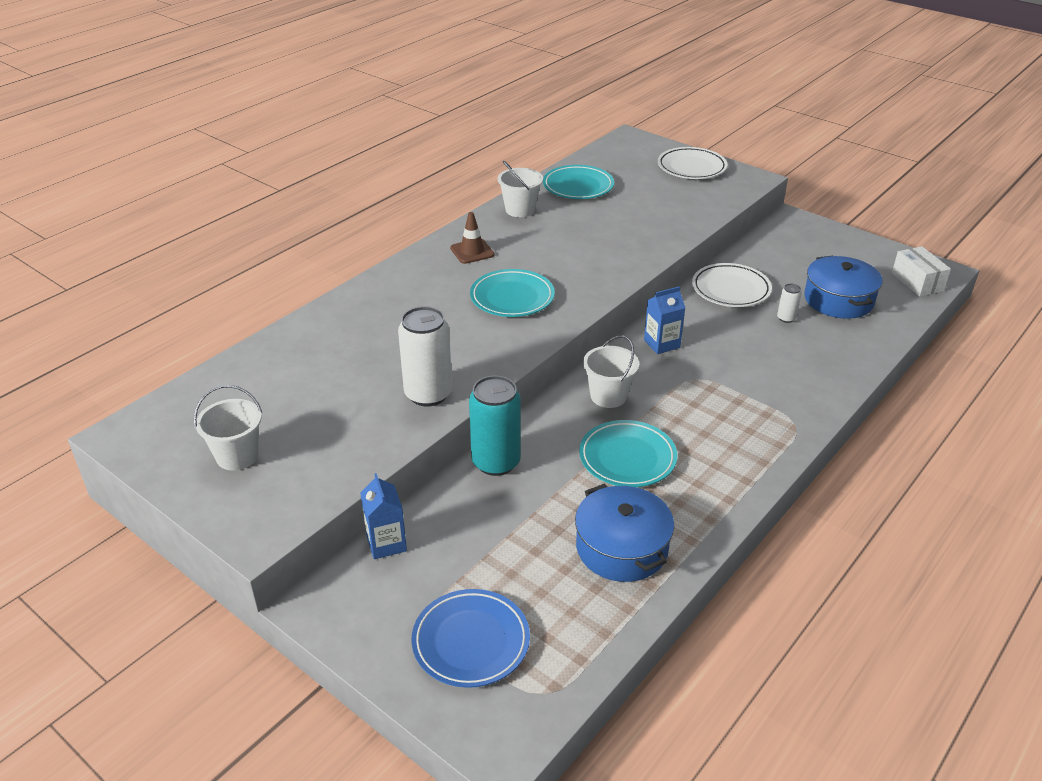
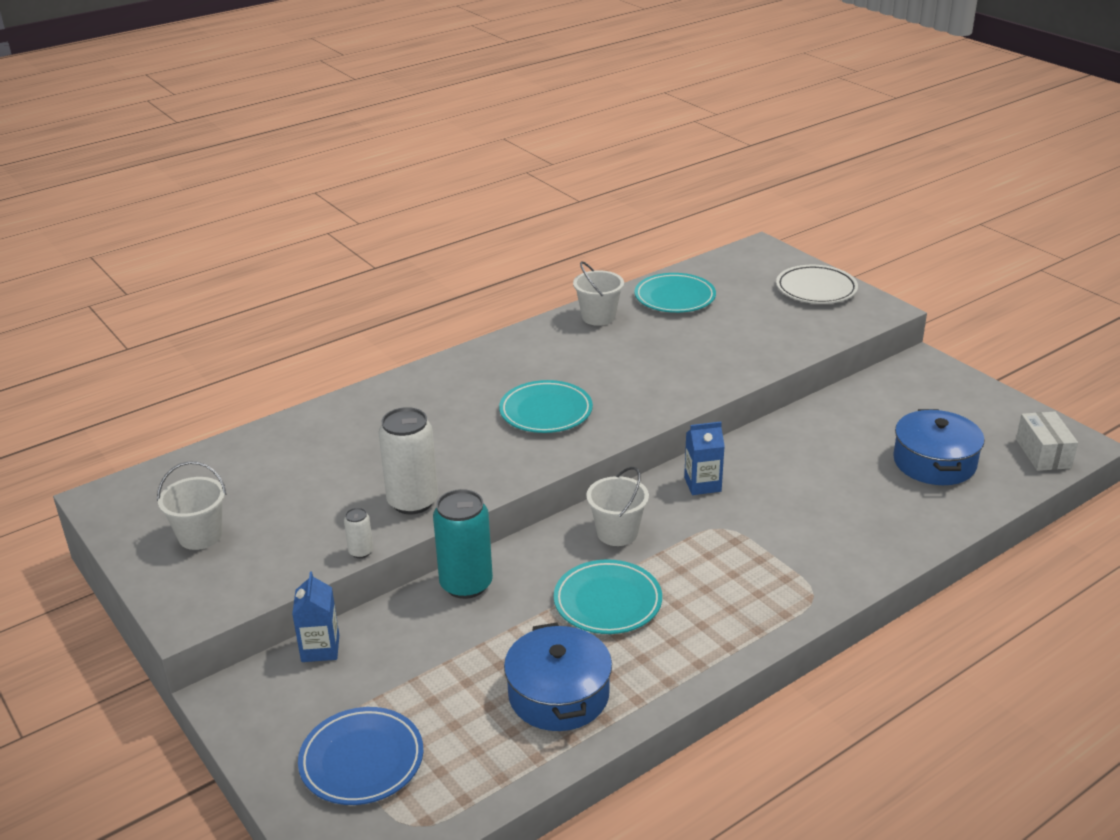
camera: 15 degrees right, 5 degrees down
(472, 251) = (525, 357): brown traffic cone -> none
(730, 289) = (810, 434): white plate -> none
(786, 318) = (861, 475): white can -> white can (361, 552)

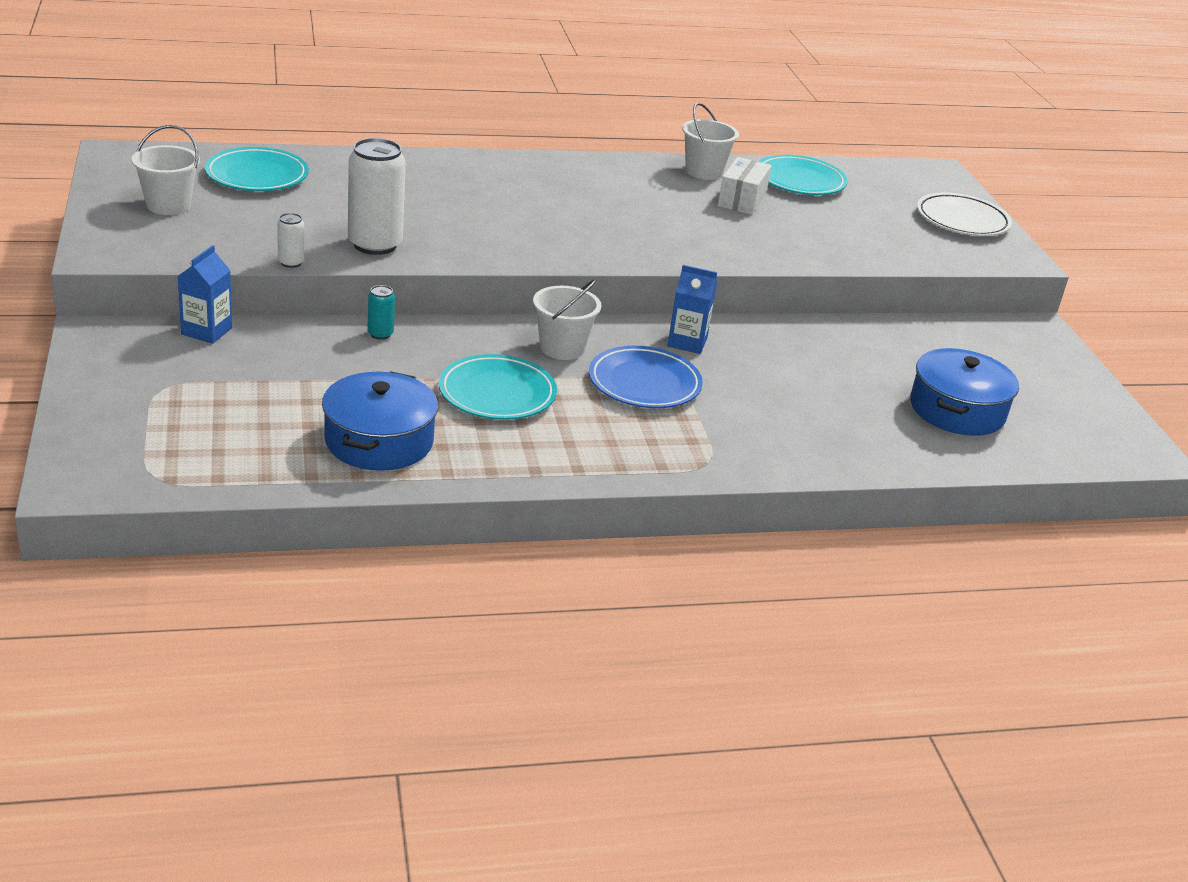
camera: 20 degrees right, 0 degrees up
(362, 760) = (160, 418): blue plate -> blue plate (644, 383)
(466, 584) = (380, 334): turquoise can -> turquoise can, size x0.46
(546, 412) = (571, 223): turquoise plate -> turquoise plate (257, 176)
(1043, 453) = (1092, 445): white box -> white box (742, 200)

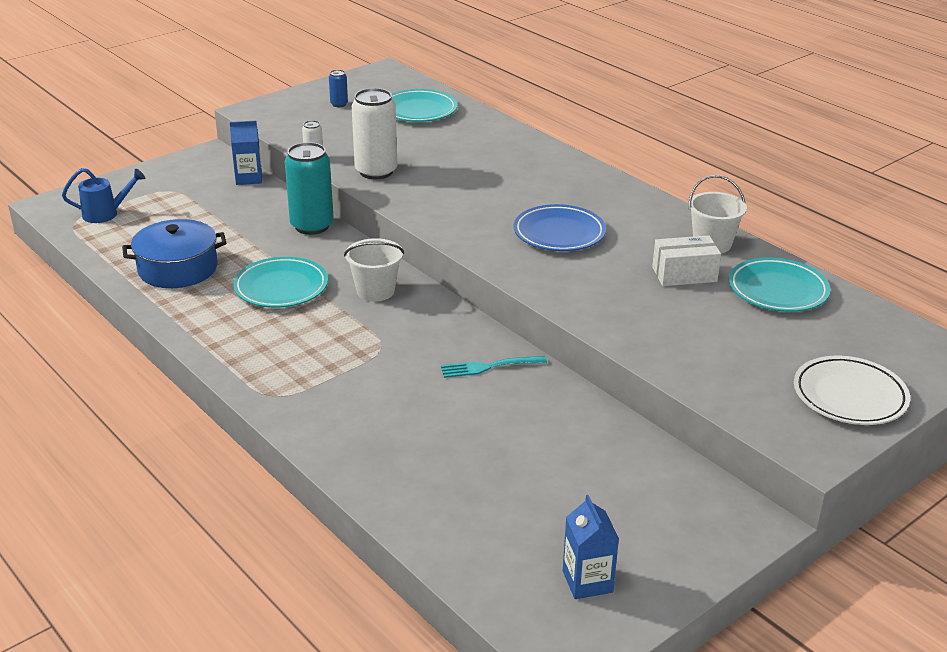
camera: 65 degrees right, 0 degrees up
(165, 449) = (106, 214): none -> blue watering can
(168, 205) = (339, 104): white bucket -> blue can
(380, 334) = (312, 226): turquoise can -> turquoise can, size x2.17
(644, 383) = (363, 337): blue plate -> blue plate (559, 233)
(687, 342) = (452, 337): blue carton -> blue carton (587, 581)
(752, 344) = (489, 366): none -> turquoise fork
(957, 410) = (507, 503): blue pot -> none

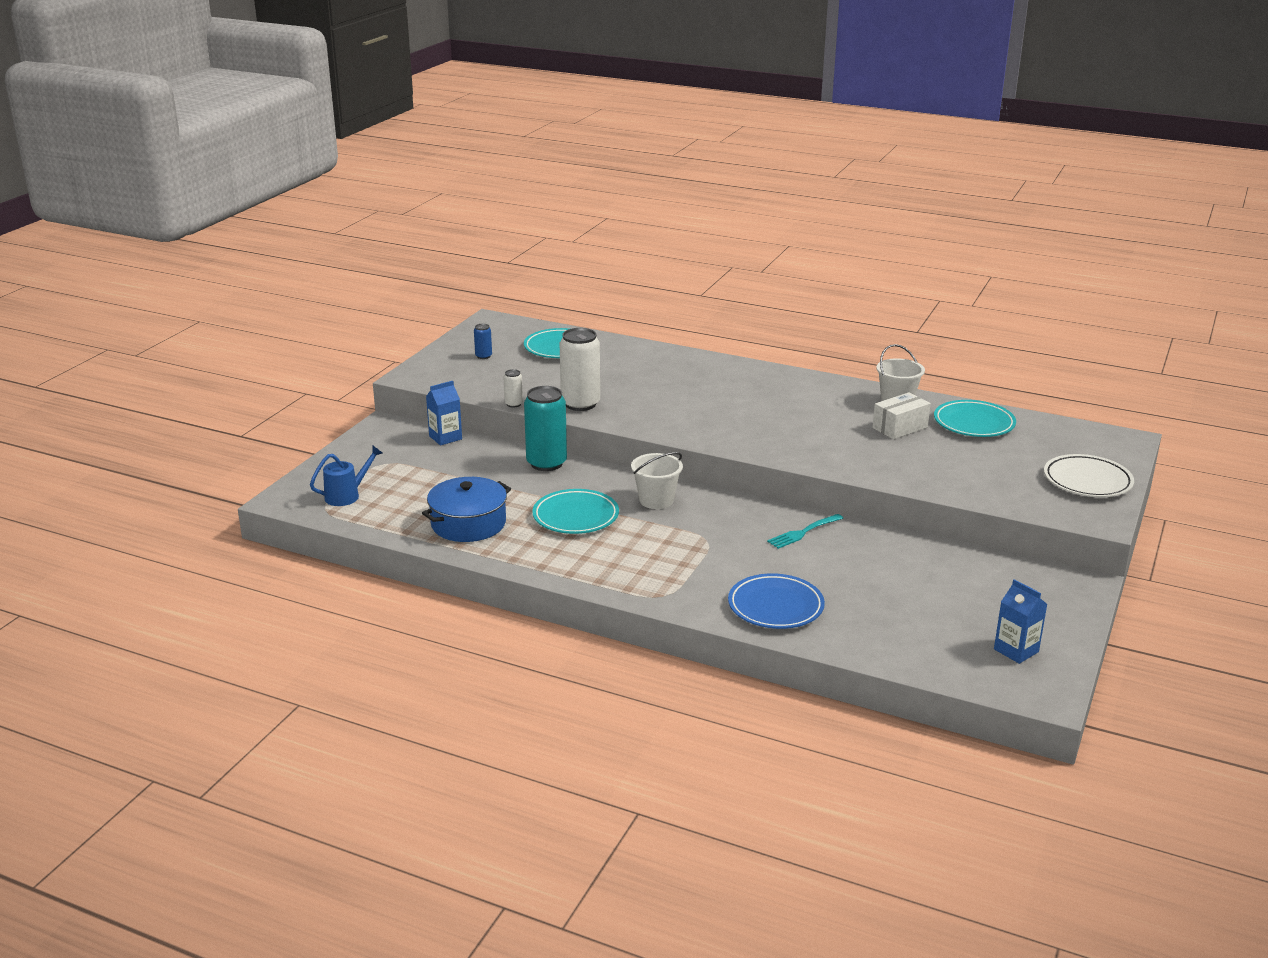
camera: 25 degrees left, 5 degrees down
(559, 233) = (779, 419): blue plate -> blue plate (775, 606)

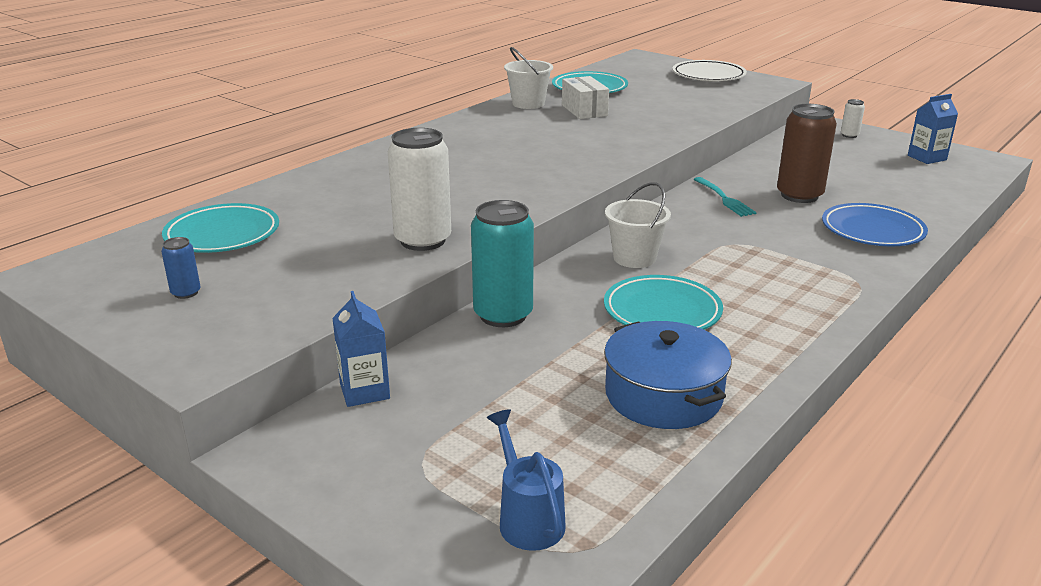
camera: 75 degrees left, 0 degrees up
(513, 404) = (387, 285): white can -> white can (849, 135)
(838, 570) = (799, 195): none -> brown can

